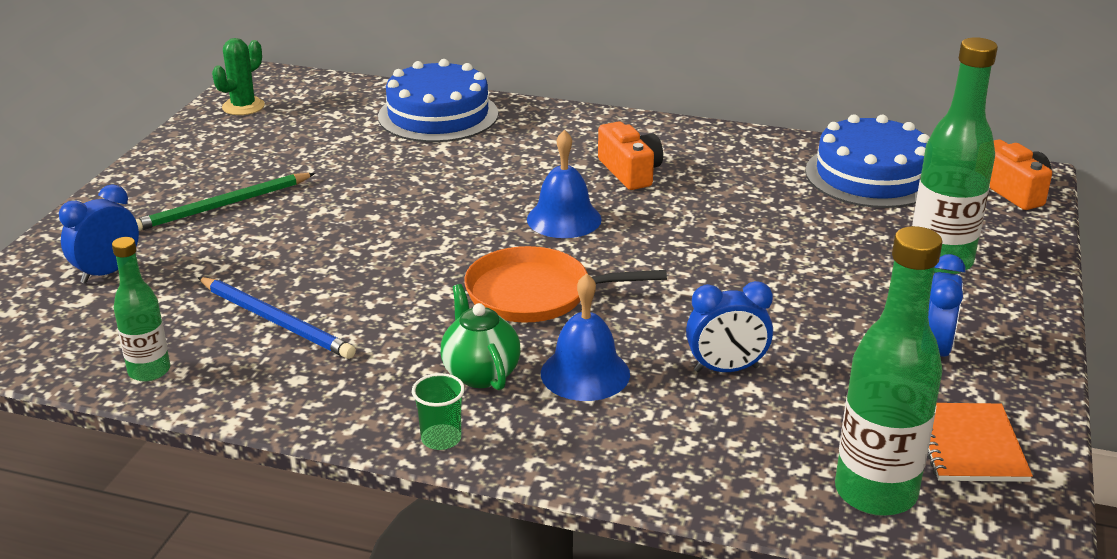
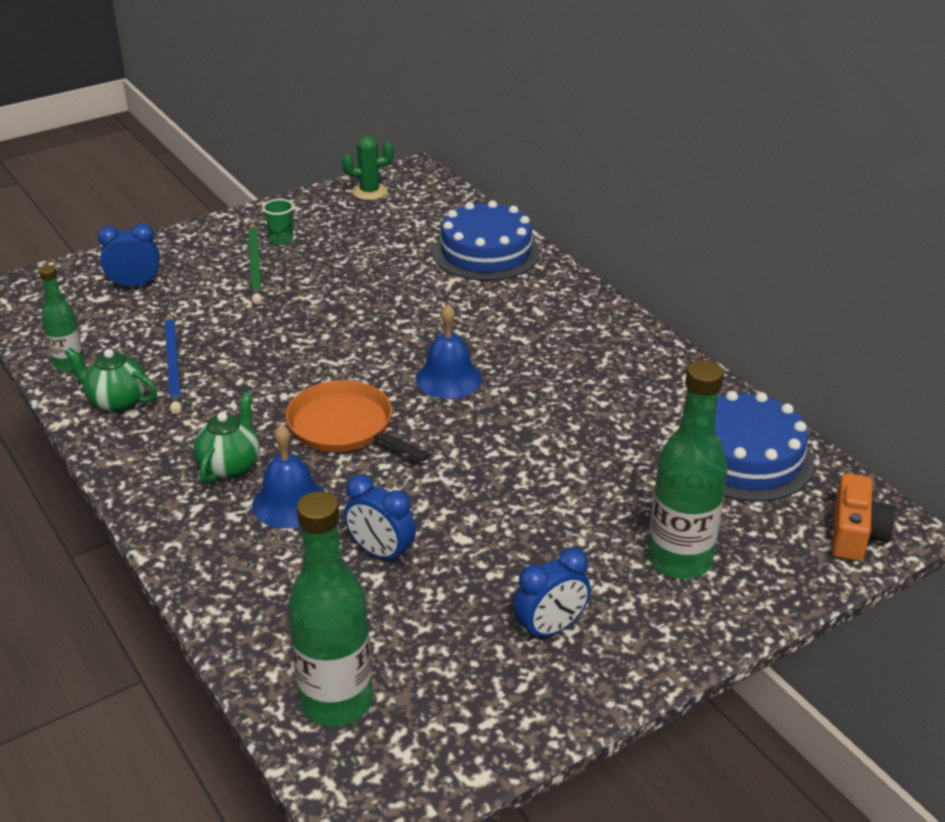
camera: 40 degrees right, 5 degrees up
(222, 206) = (255, 266): green pencil -> green pencil turned 105 degrees counterclockwise
(267, 378) = (117, 402): none -> green teapot
(441, 439) = (147, 498): green cup -> green cup (281, 239)
(630, 172) = (553, 362): orange camera -> none
(969, 445) = (455, 713): orange notebook -> none

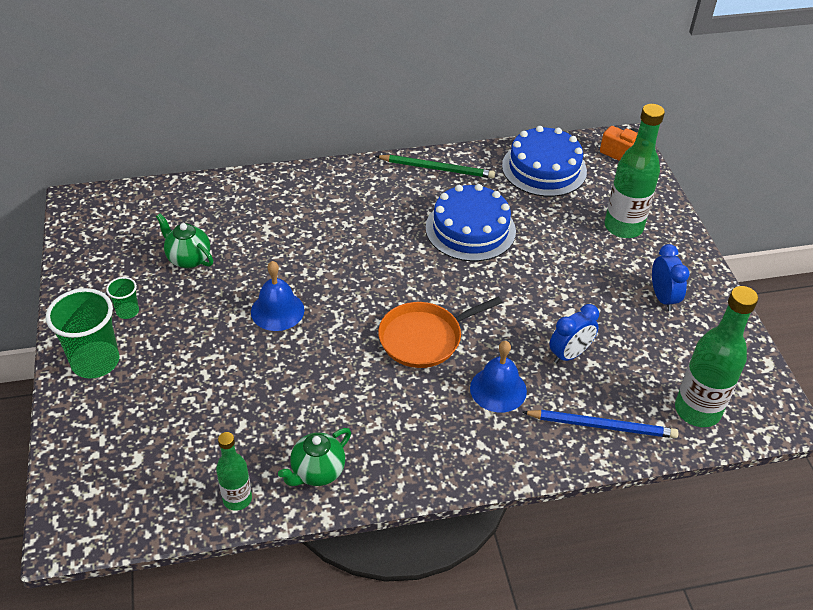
camera: 70 degrees left, 10 degrees up
(135, 285) = (131, 428): blue clock -> none
(173, 366) = (284, 424): blue pencil -> blue pencil (602, 426)
(208, 243) = (95, 361): none -> green cup
(230, 466) = (440, 414): green teapot -> green teapot (188, 259)
(255, 266) = (160, 338): green pencil -> green pencil (437, 169)
(369, 192) = (91, 237): green cactus -> none
(448, 378) = (394, 268): blue bell -> blue bell (277, 310)
(486, 252) = (240, 200): blue cake -> blue cake (470, 229)

